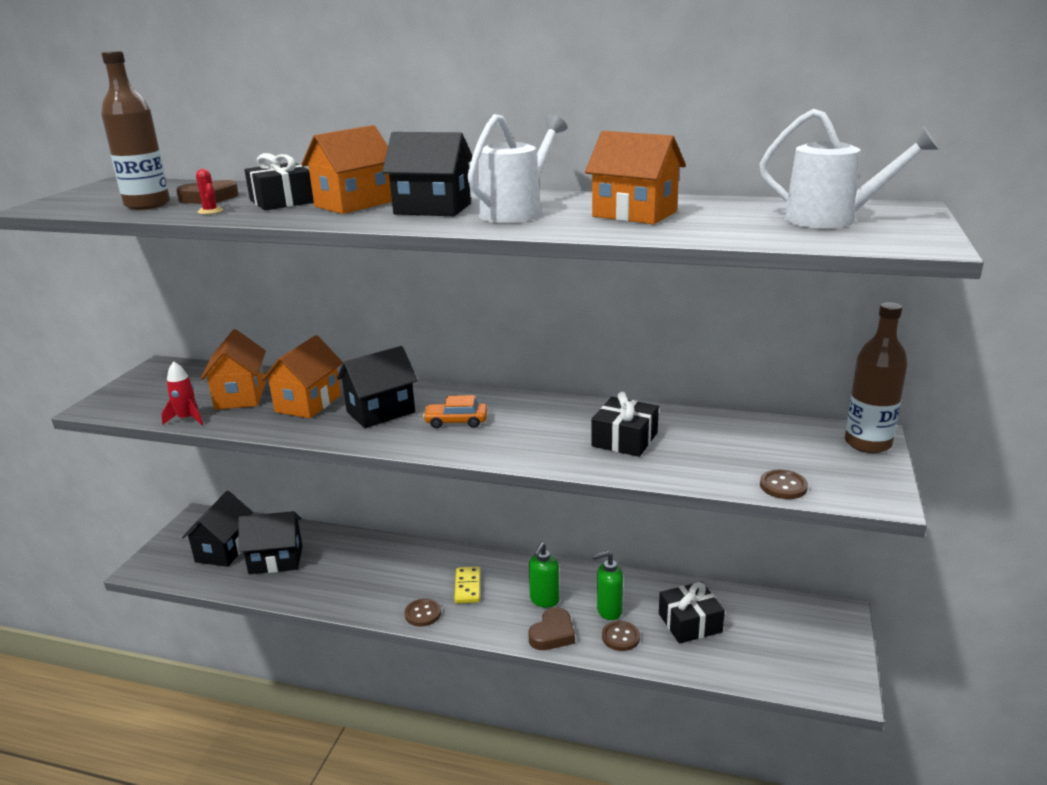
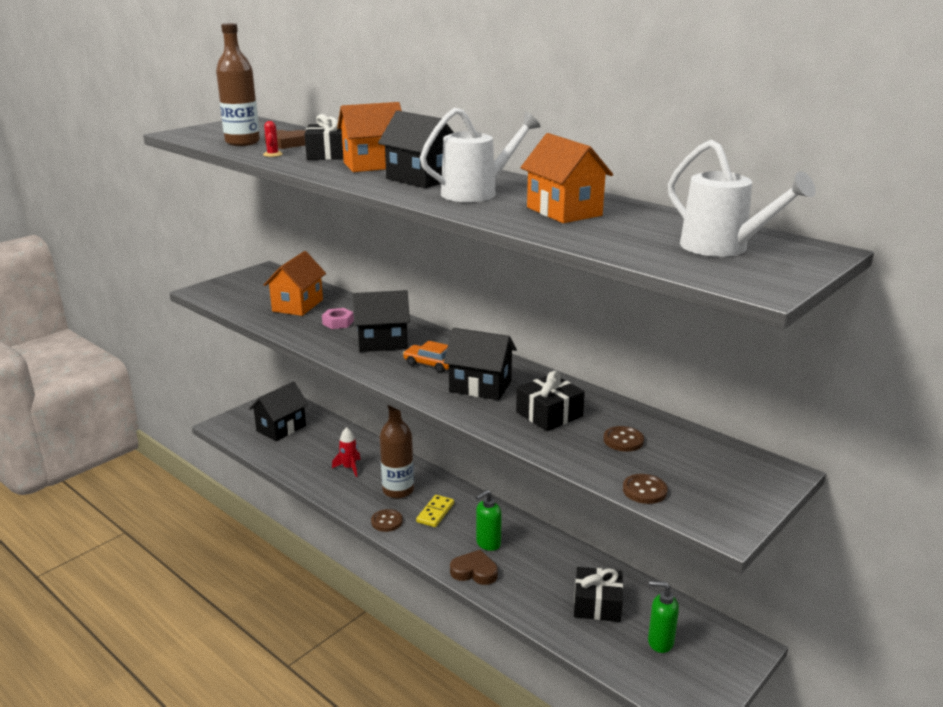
camera: 25 degrees right, 0 degrees up
(187, 419) = (249, 313): red rocket -> red rocket (349, 468)
(276, 560) = (311, 447): black house -> black house (480, 386)
(308, 403) = (338, 322): orange house -> pink nut
(552, 634) = (474, 571): brown heart -> brown heart turned 135 degrees counterclockwise
(609, 611) = (534, 570): green soap dispenser -> green soap dispenser (660, 642)
(620, 637) = (528, 594): brown button -> brown button (623, 440)
(867, 443) = (768, 478): brown bottle -> brown bottle (398, 490)

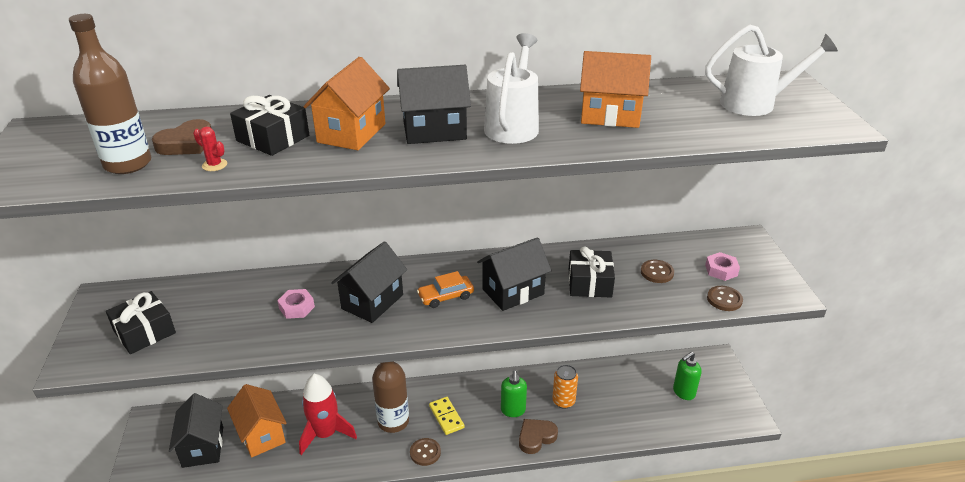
camera: 50 degrees left, 10 degrees up
(297, 305) = (222, 314): orange house -> orange house (261, 435)
(349, 468) = (325, 434): red rocket -> red rocket, size x1.72
(537, 567) = (563, 401): none -> orange can
(597, 604) = (626, 397): black gift -> black gift (144, 332)
(691, 473) = (721, 270): none -> pink nut

